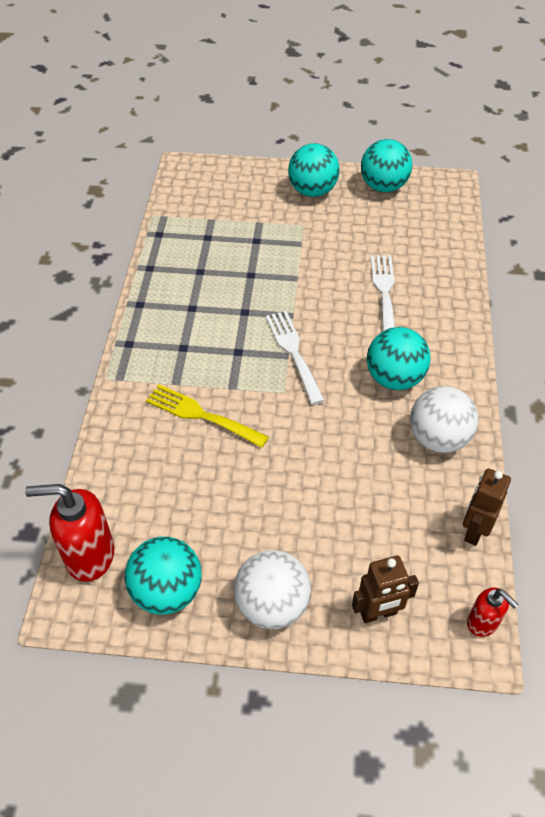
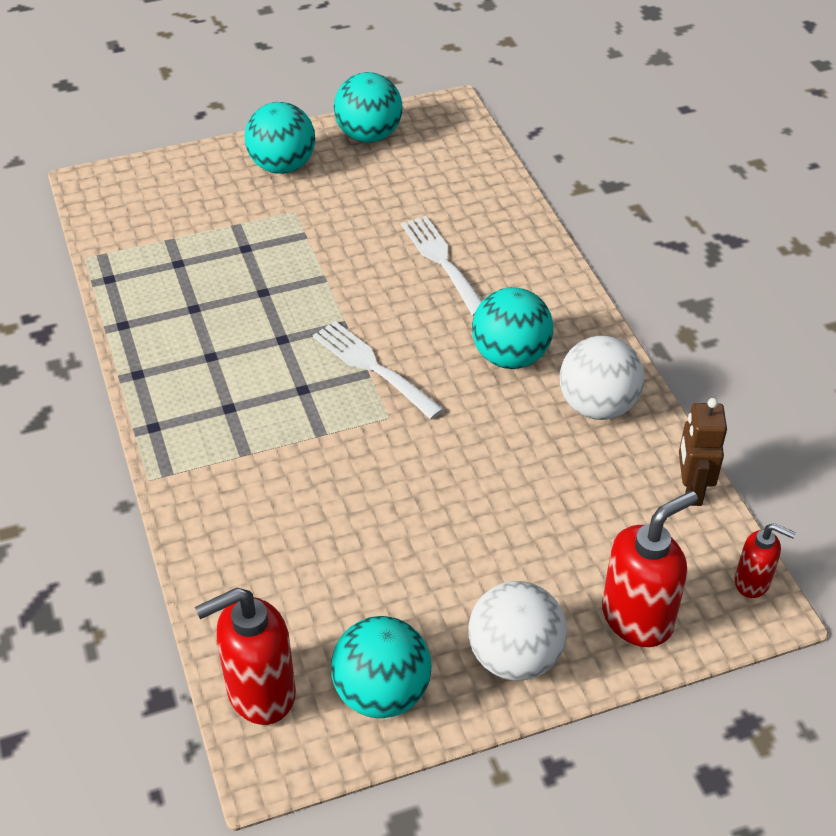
camera: 25 degrees left, 5 degrees down
(202, 415) = (303, 479): yellow fork -> none
(378, 613) = (638, 618): brown robot -> red soap dispenser

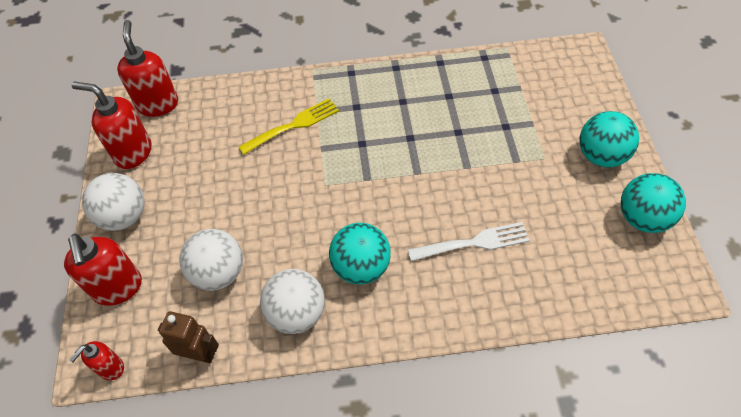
camera: 105 degrees right, 10 degrees up
(281, 478) = (293, 126): none -> yellow fork
(373, 367) = (371, 183): white fork -> none
(382, 693) = (133, 153): turquoise ball -> red soap dispenser
(570, 502) = (218, 273): none -> white ball

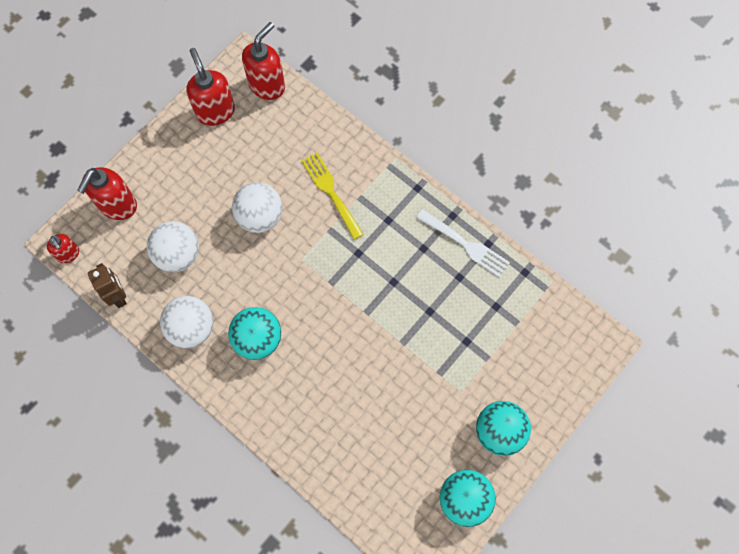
camera: 45 degrees right, 15 degrees up
(110, 368) = (68, 254): red soap dispenser -> red soap dispenser turned 120 degrees counterclockwise
(124, 216) = (165, 157): white ball -> white ball (260, 216)
(293, 126) = (331, 192): yellow fork -> yellow fork turned 135 degrees counterclockwise
(473, 243) = (340, 397): white fork -> white fork (465, 244)

